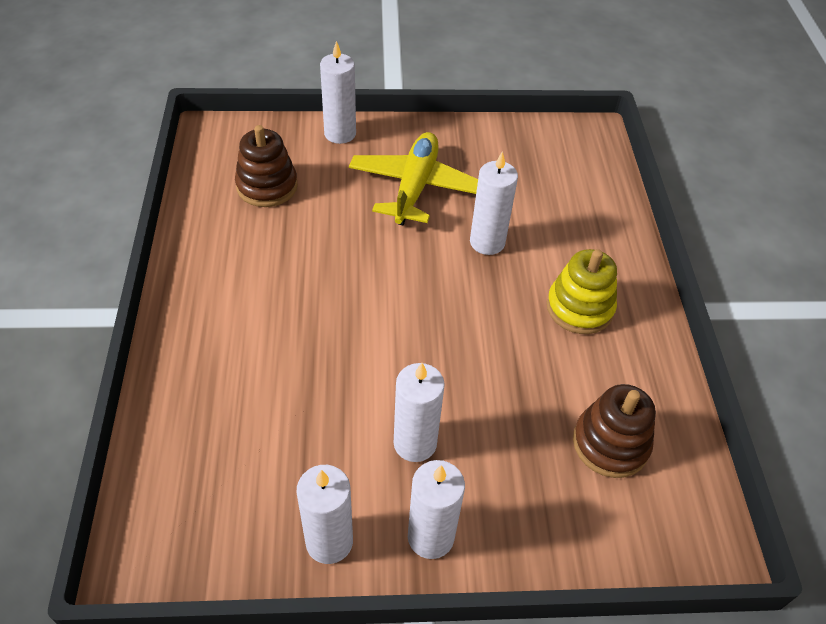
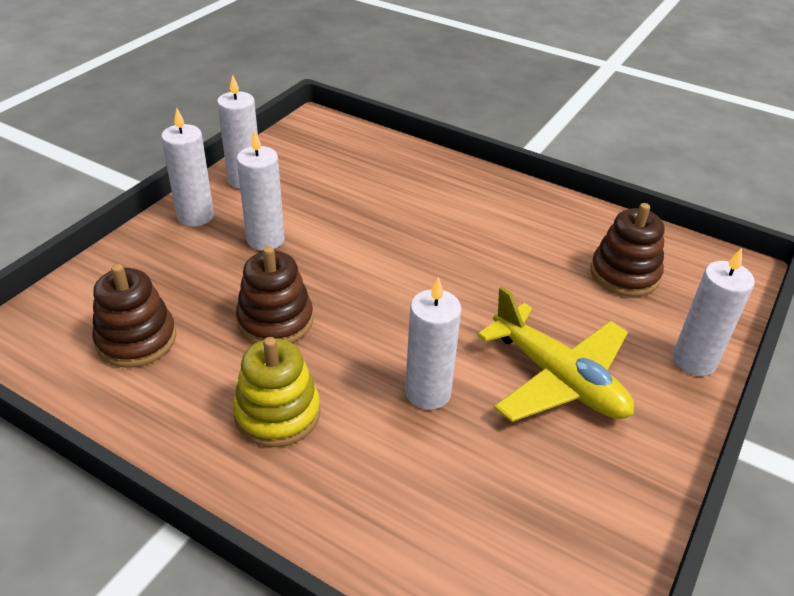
camera: 125 degrees right, 10 degrees down
(504, 365) = (275, 321): none -> brown stacking toy

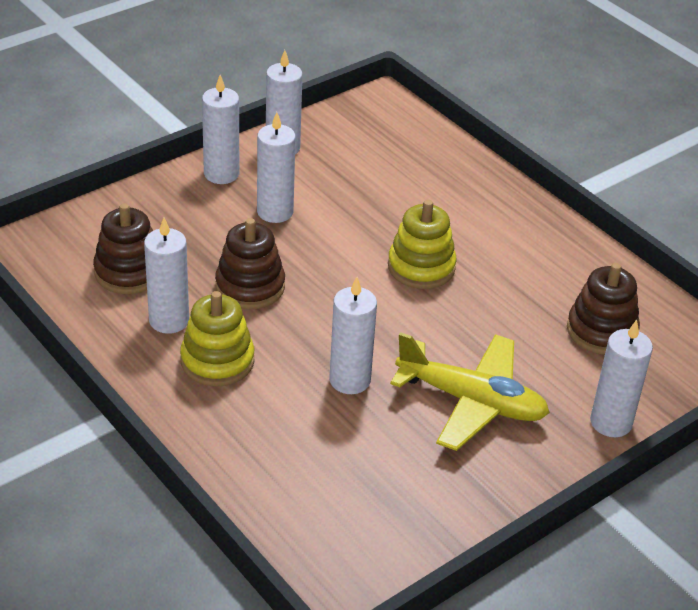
camera: 20 degrees right, 0 degrees up
(203, 382) = (169, 320): none -> white candle
(432, 257) = (421, 267): none -> yellow stacking toy
(558, 379) = (471, 401): yellow plane -> yellow plane turned 45 degrees counterclockwise

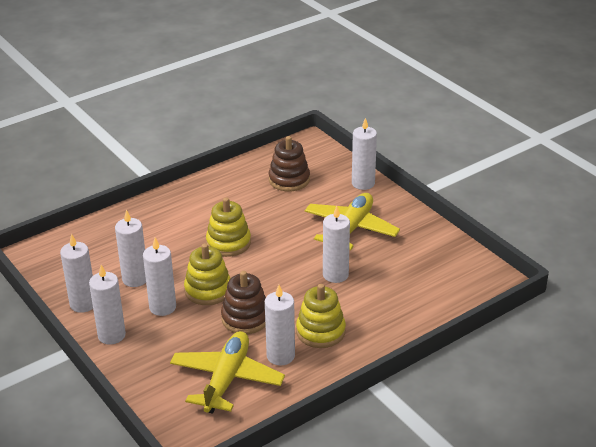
camera: 85 degrees left, 5 degrees down
(129, 272) = (227, 379): brown stacking toy -> yellow plane
(311, 250) = (208, 290): none -> yellow stacking toy
(334, 186) = (135, 279): none -> white candle

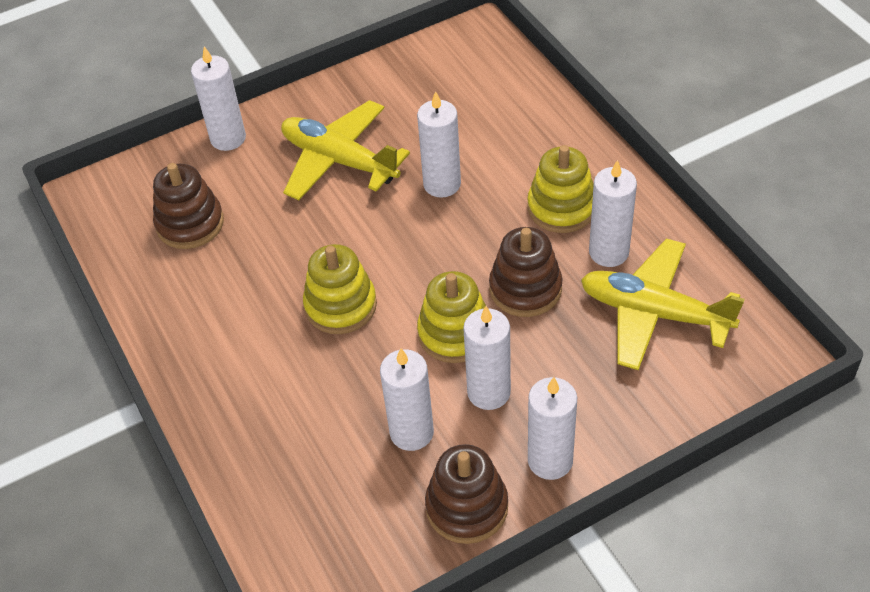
camera: 80 degrees left, 15 degrees up
(83, 304) = (467, 507): white candle -> brown stacking toy

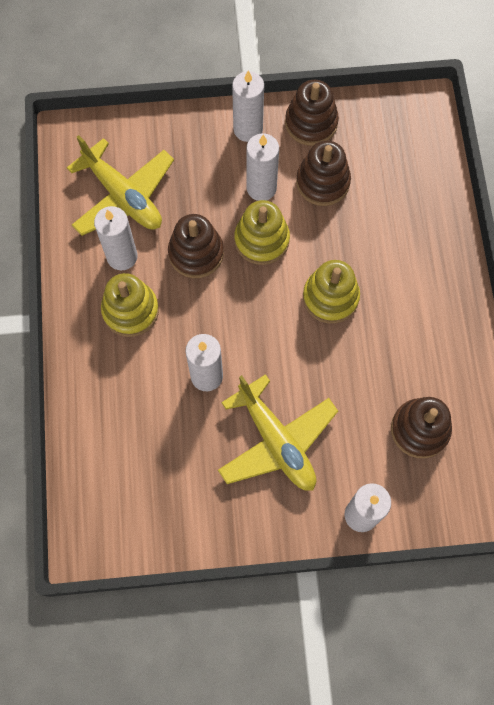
camera: 160 degrees left, 20 degrees up
(411, 432) = (323, 182): white candle -> brown stacking toy

